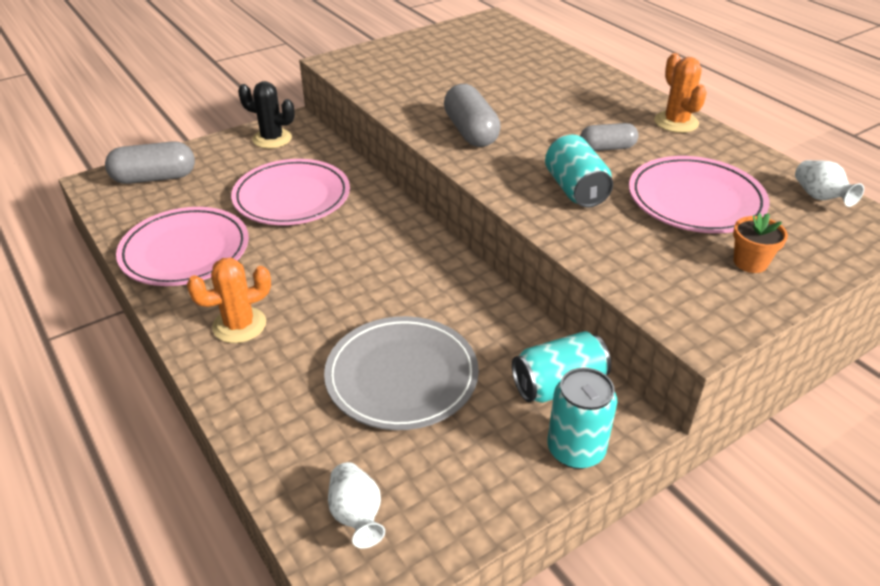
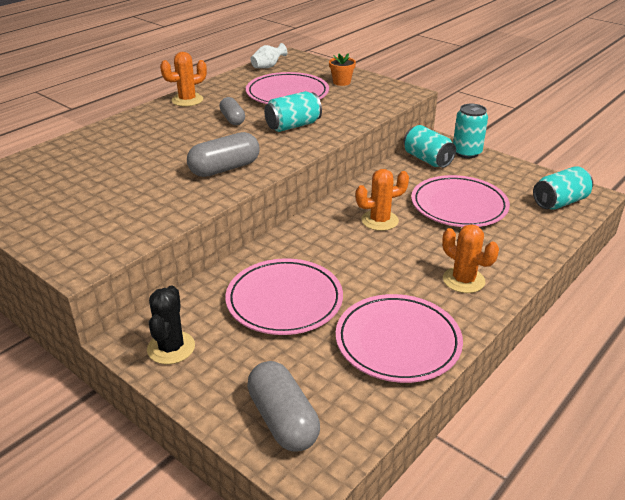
camera: 105 degrees left, 5 degrees down
(356, 516) = (559, 202): white vase -> turquoise can
(399, 288) = (379, 220): none -> orange cactus
(402, 377) = (459, 206): grey plate -> pink plate

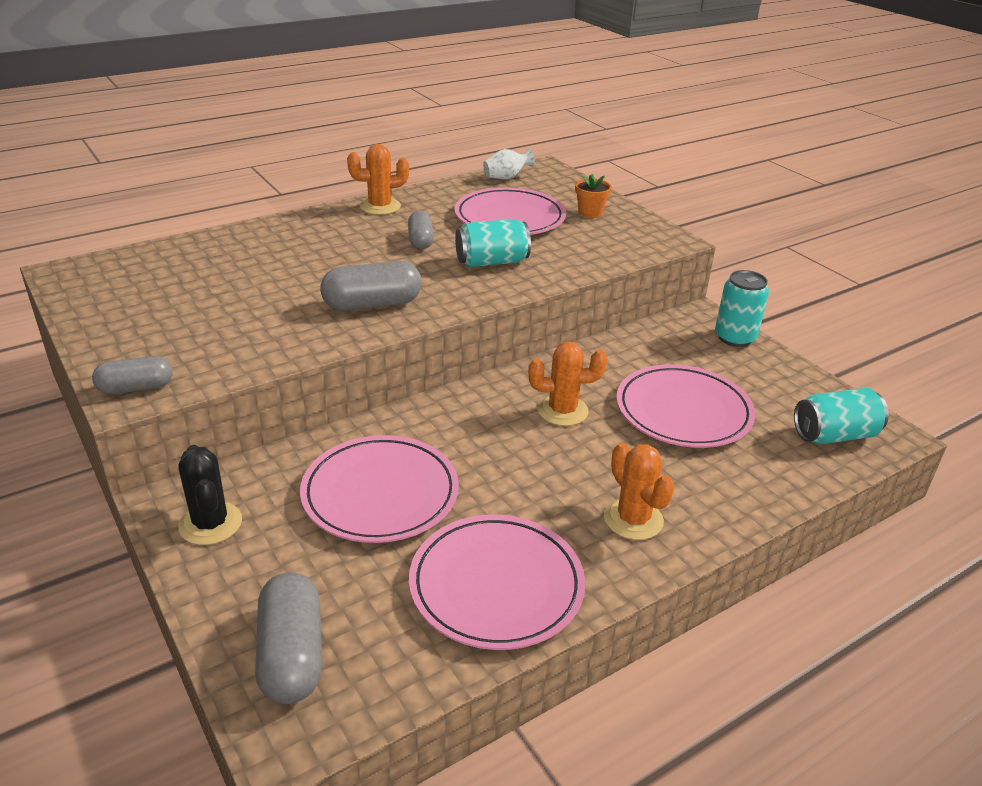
camera: 15 degrees right, 0 degrees up
(81, 258) = (136, 388): none -> grey capsule
(171, 348) = (210, 524): black cactus -> black cactus turned 45 degrees counterclockwise
(427, 159) = (673, 338): turquoise can -> none

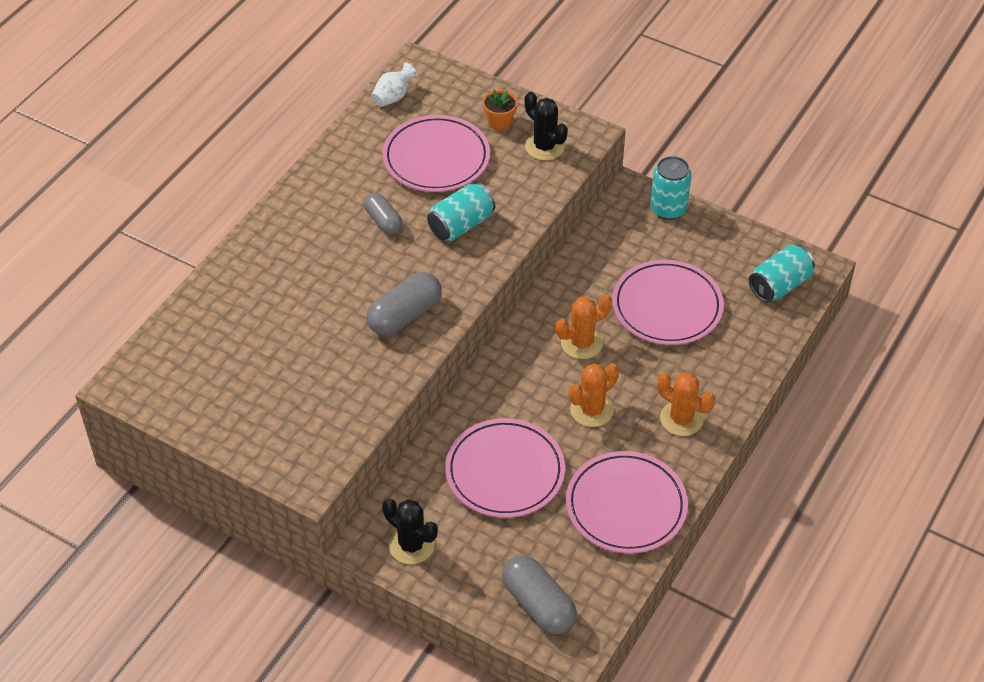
camera: 25 degrees left, 15 degrees up
(136, 388) = (307, 472): grey capsule -> none
(380, 206) = (312, 188): orange cactus -> orange cactus (591, 410)
(621, 236) = (544, 147): none -> black cactus

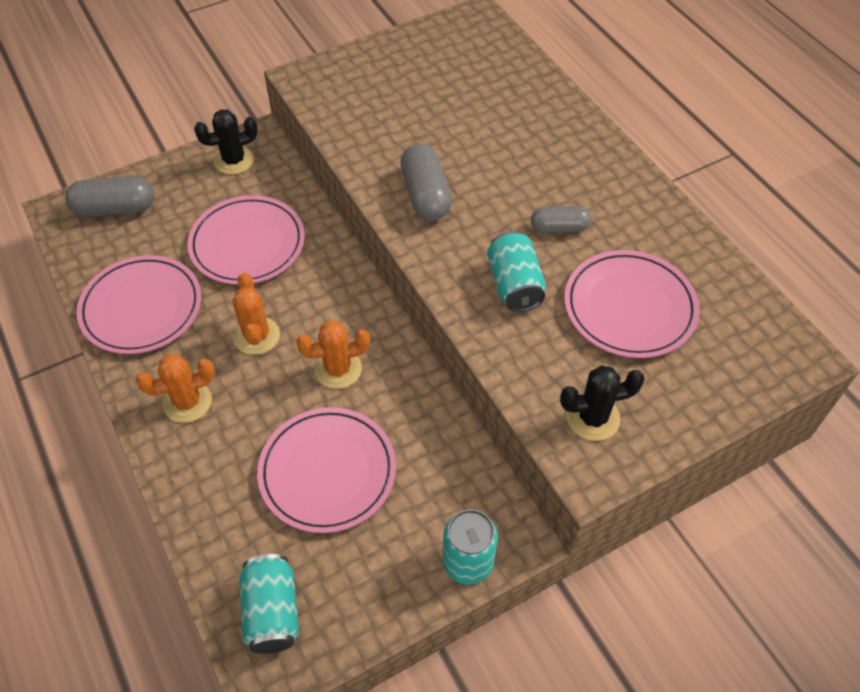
camera: 120 degrees right, 5 degrees up
(393, 97) = (754, 312): white vase -> none
(499, 122) = (659, 393): orange flower pot -> none
(581, 343) = (338, 369): orange cactus -> orange cactus turned 75 degrees clockwise

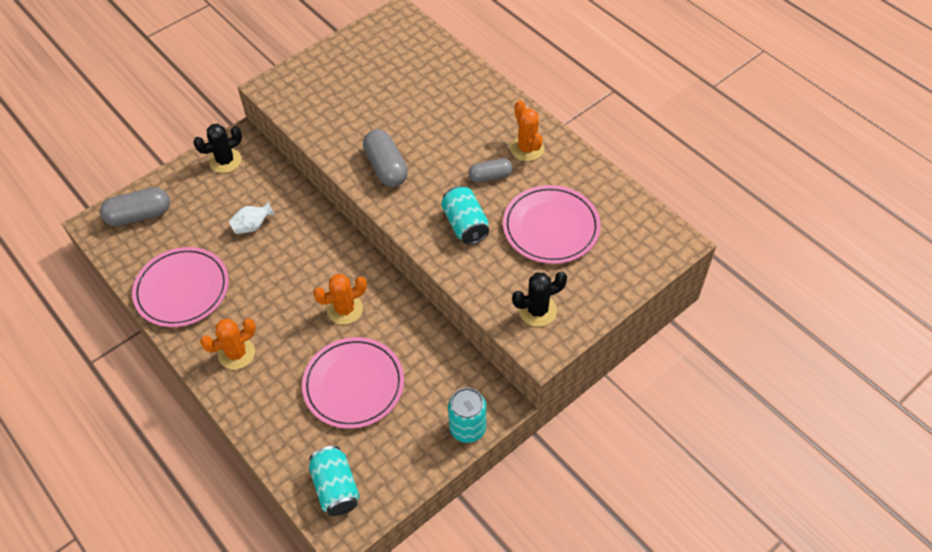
camera: 10 degrees left, 0 degrees up
(247, 244) = (253, 226): pink plate -> white vase
(256, 336) = (277, 295): orange cactus -> orange cactus (526, 148)

